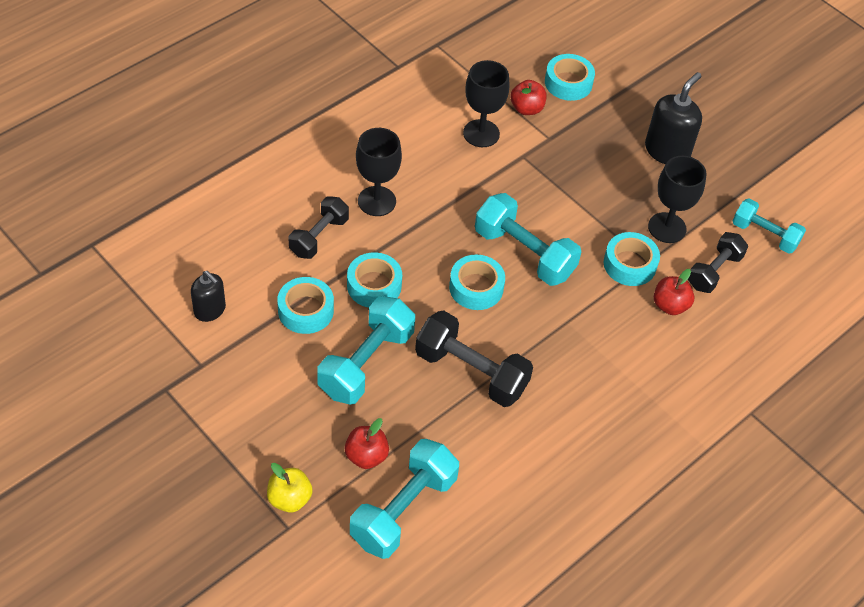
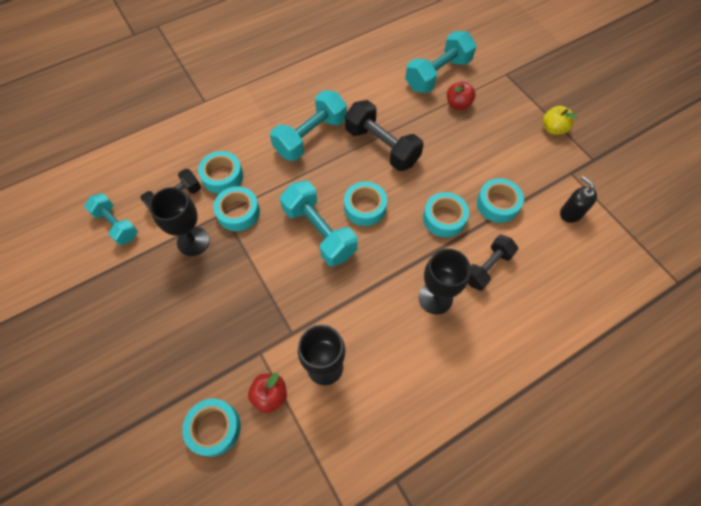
camera: 165 degrees left, 10 degrees up
(289, 499) = (506, 87): yellow apple -> yellow apple (553, 129)
(366, 363) = (454, 161): turquoise dumbbell -> turquoise dumbbell (311, 136)
(667, 151) = (153, 322): black soap dispenser -> none
(670, 305) = (222, 176): red apple -> turquoise tape

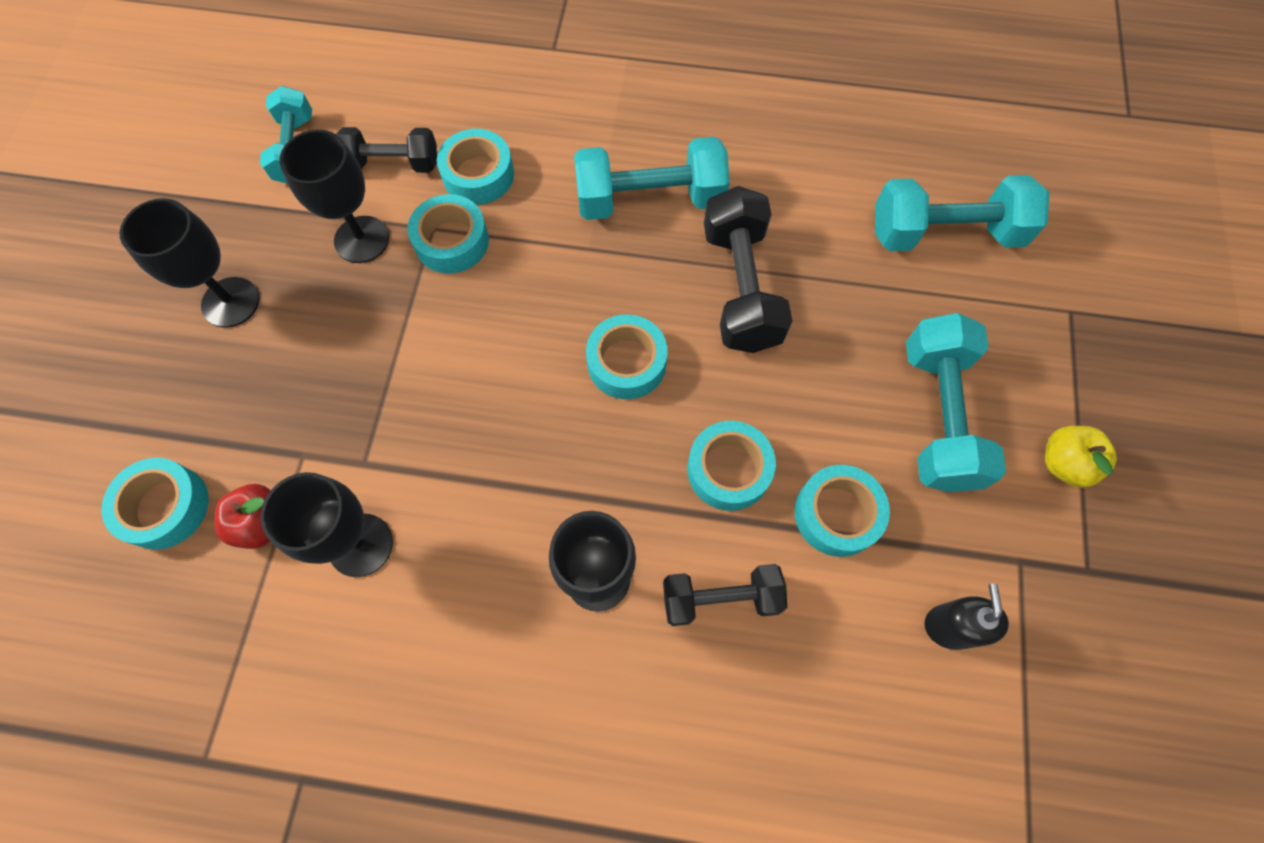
camera: 40 degrees right, 5 degrees up
(153, 315) = (230, 302): none -> black goblet
(319, 232) = (530, 350): turquoise dumbbell -> turquoise dumbbell (938, 416)
(458, 104) = (931, 306): red apple -> none

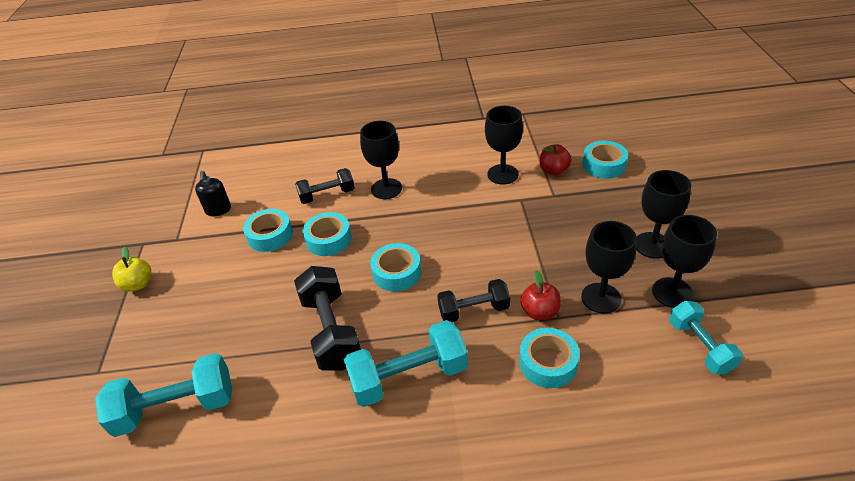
camera: 170 degrees right, 25 degrees down
(268, 222) = (672, 292): none -> black goblet
(392, 164) = (618, 354): black dumbbell -> black dumbbell (473, 310)
(451, 241) = (539, 312): turquoise tape -> red apple
(938, 416) = (207, 290): turquoise dumbbell -> none

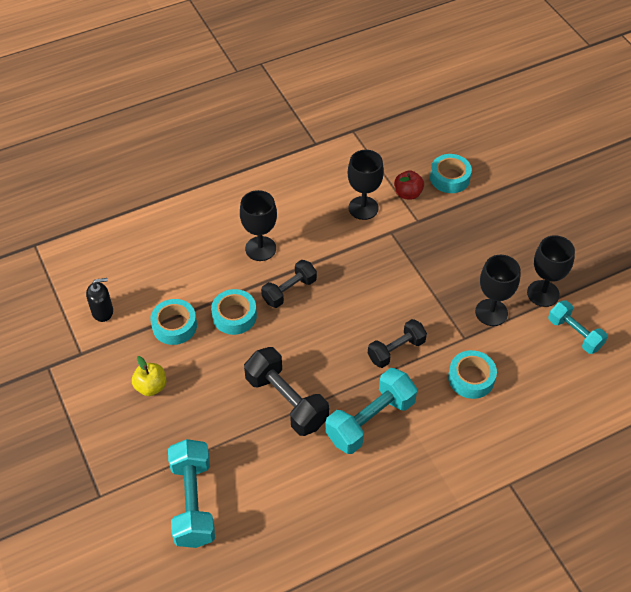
camera: 25 degrees left, 10 degrees up
(138, 284) = (75, 408): yellow apple -> yellow apple (151, 386)
(176, 408) = (193, 502): turquoise dumbbell -> turquoise dumbbell turned 60 degrees counterclockwise
(218, 210) = (102, 311): black soap dispenser -> black soap dispenser turned 75 degrees counterclockwise
(327, 195) = (205, 269): black dumbbell -> black dumbbell (289, 291)
(397, 272) = (315, 333): turquoise tape -> none
(539, 312) = (448, 337): red apple -> none
(652, 245) = (515, 253): black goblet -> none

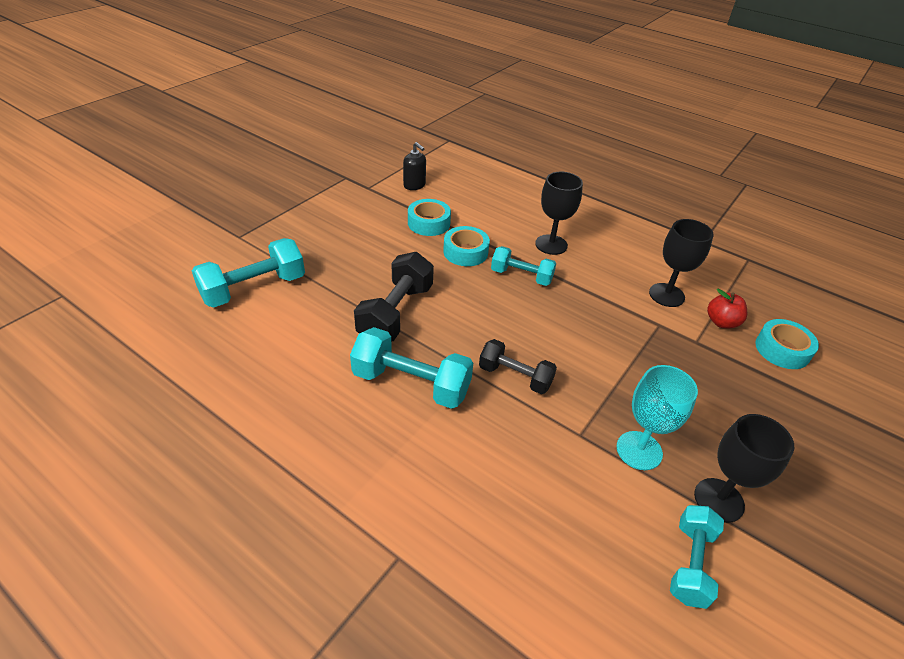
camera: 60 degrees right, 10 degrees down
(151, 386) = (359, 230): yellow apple -> none
(289, 291) = (521, 276): black dumbbell -> turquoise dumbbell
(471, 378) = (528, 460): turquoise tape -> none
(491, 312) = (639, 450): black goblet -> turquoise goblet

